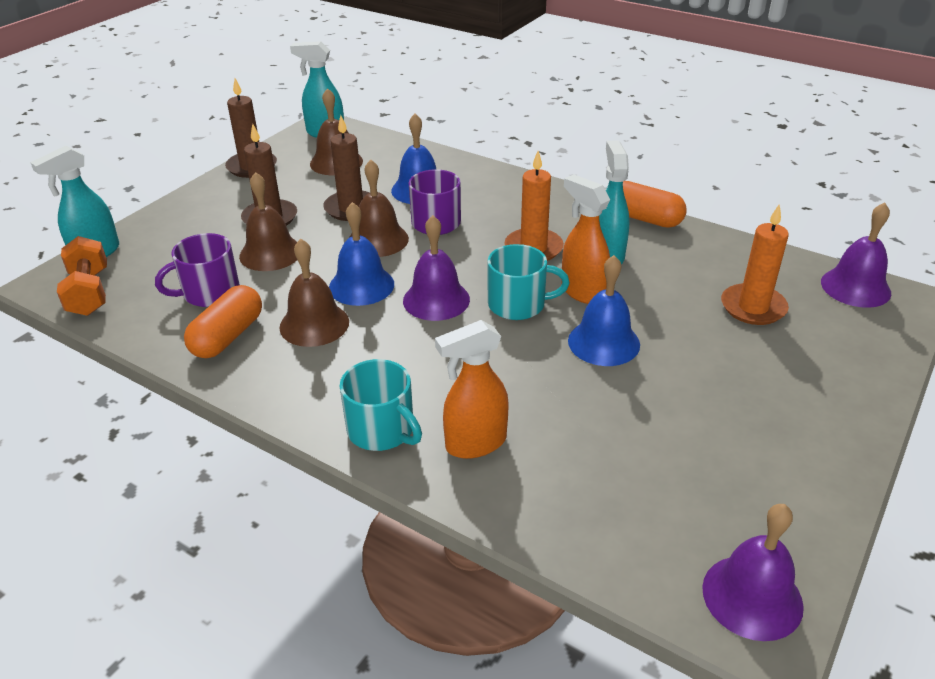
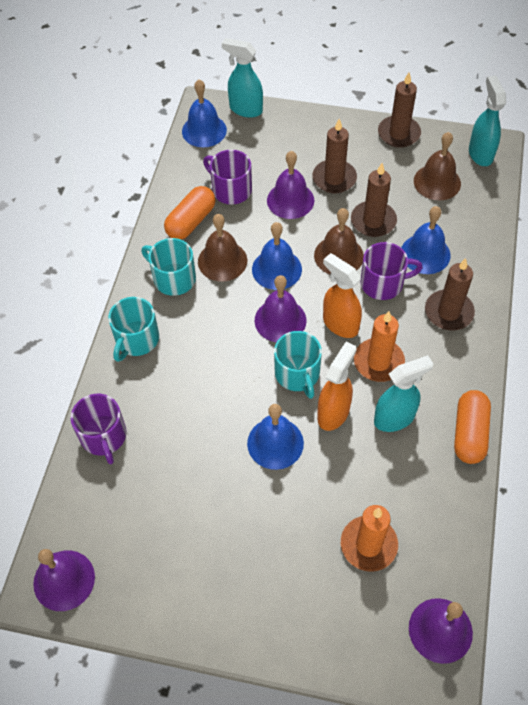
camera: 70 degrees right, 20 degrees up
(89, 293) = (204, 130): orange dumbbell -> blue bell
(228, 336) = (191, 221): orange capsule -> orange capsule turned 60 degrees counterclockwise
(270, 253) = (290, 200): brown bell -> purple bell
(307, 372) = (173, 278): none -> turquoise mug
(475, 443) = (142, 394): orange spray bottle -> orange spray bottle (340, 324)
(499, 195) = (448, 312): none -> brown candle
(525, 499) = (104, 436): none -> purple mug

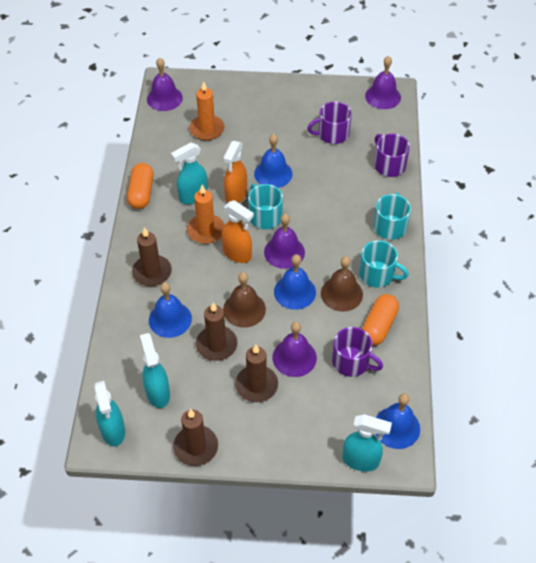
camera: 170 degrees right, 5 degrees down
(383, 283) = (205, 289): purple mug -> purple mug (332, 134)
(437, 182) = (158, 393): brown bell -> turquoise spray bottle

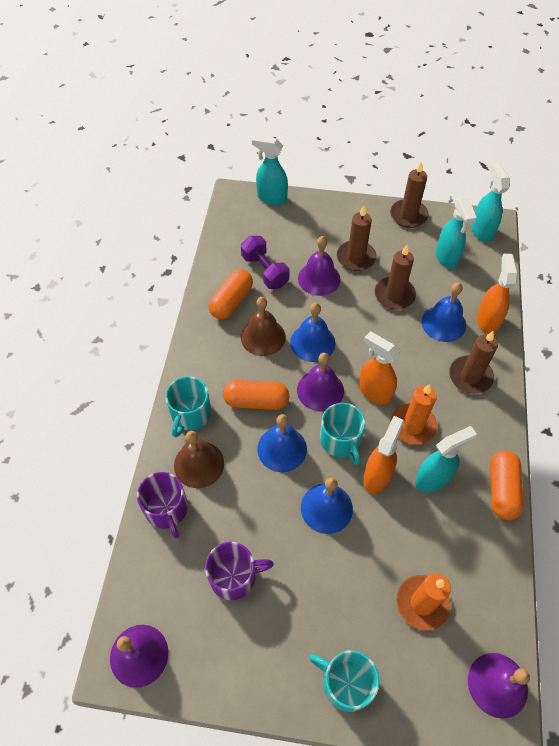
camera: 175 degrees left, 5 degrees up
(127, 325) = (487, 320): none -> orange spray bottle
(244, 309) = (367, 328): brown bell -> brown bell (199, 464)
(337, 240) = (256, 401): none -> orange capsule
(351, 362) = (265, 271): purple mug -> purple dumbbell
(377, 274) = (220, 355): turquoise mug -> turquoise mug (346, 683)
(396, 427) = (236, 218): blue bell -> blue bell (282, 448)

